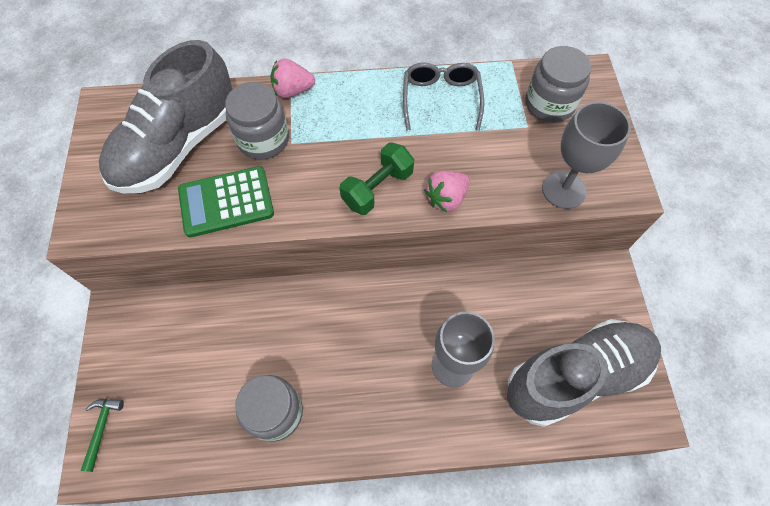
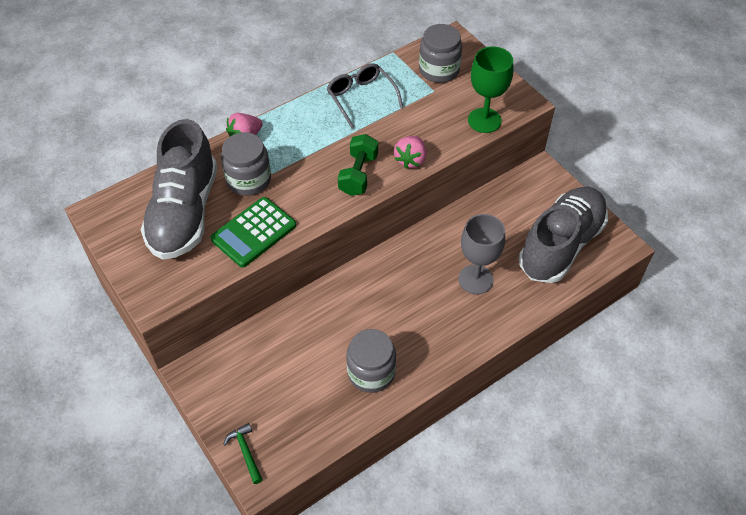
camera: 30 degrees left, 10 degrees down
(563, 190) = (484, 120): grey goblet -> green goblet

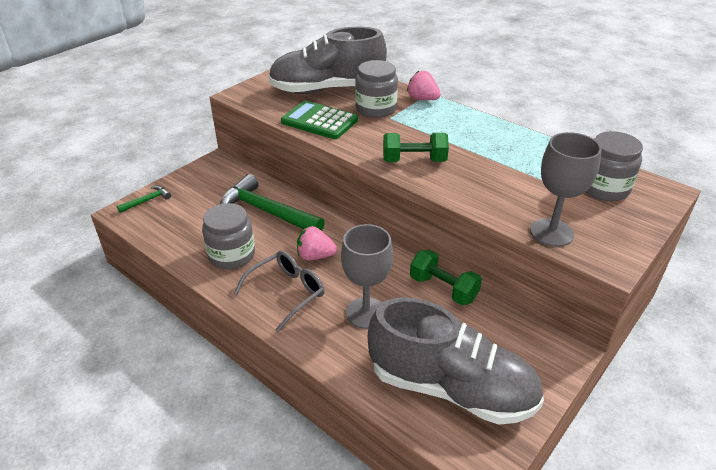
camera: 75 degrees right, 15 degrees down
(310, 333) = (267, 211): none -> green hammer
(361, 97) = (517, 146): grey glasses -> grey glasses (287, 292)
(410, 160) = (453, 188): pink strawberry -> pink strawberry (315, 256)
(461, 220) = (443, 289): none -> green dumbbell
(484, 120) = (551, 232): green goblet -> grey goblet

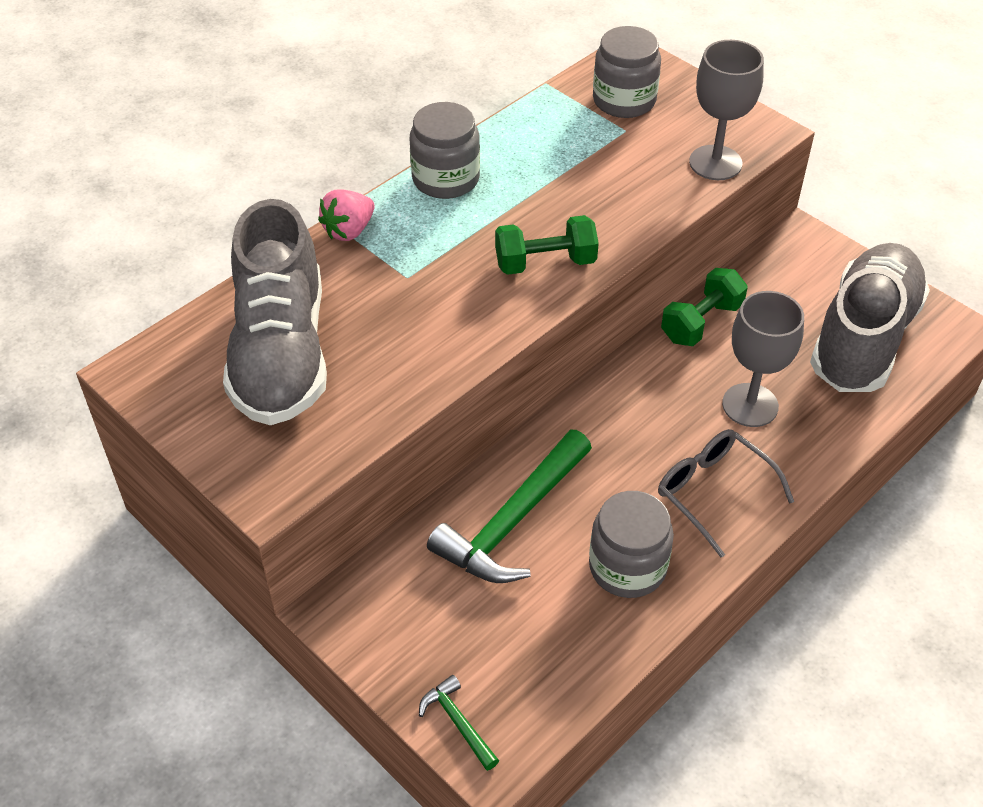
camera: 85 degrees left, 10 degrees up
(315, 256) = (633, 457): pink strawberry -> none
(319, 121) = (403, 368): green calculator -> none
(376, 109) = (372, 291): grey jar -> grey jar (445, 179)
(414, 161) = (545, 263): green dumbbell -> green dumbbell turned 75 degrees clockwise

